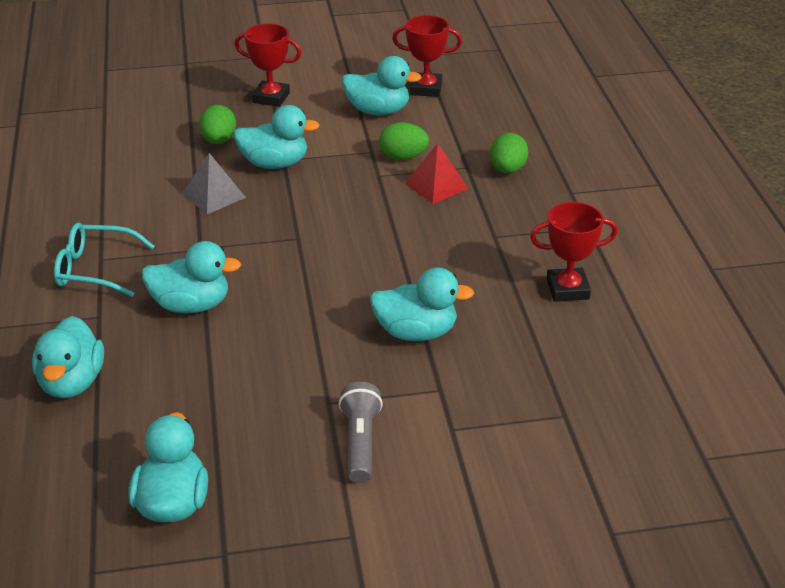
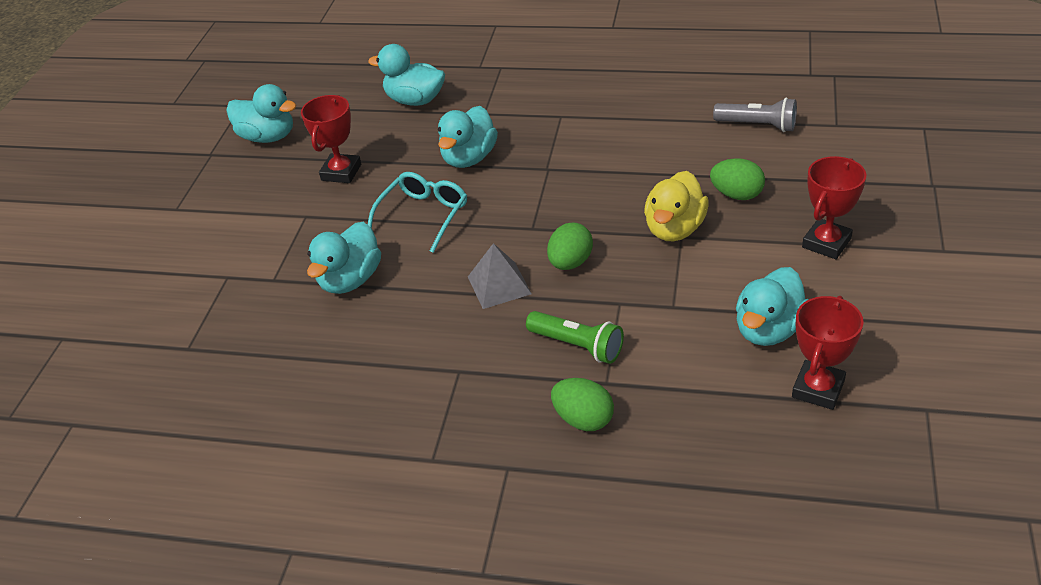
camera: 115 degrees right, 5 degrees up
(95, 269) = (547, 113): turquoise glasses -> turquoise glasses (423, 216)
(213, 195) = (631, 183): grey pyramid -> grey pyramid (499, 285)
(275, 163) = (674, 229): turquoise duck -> yellow duck
(360, 443) = (252, 226): grey flashlight -> grey flashlight (757, 125)
(403, 157) = (650, 330): green egg -> green egg (570, 263)
(436, 186) = (577, 346): red pyramid -> green flashlight
(567, 289) = (339, 404): red trophy -> red trophy (341, 172)

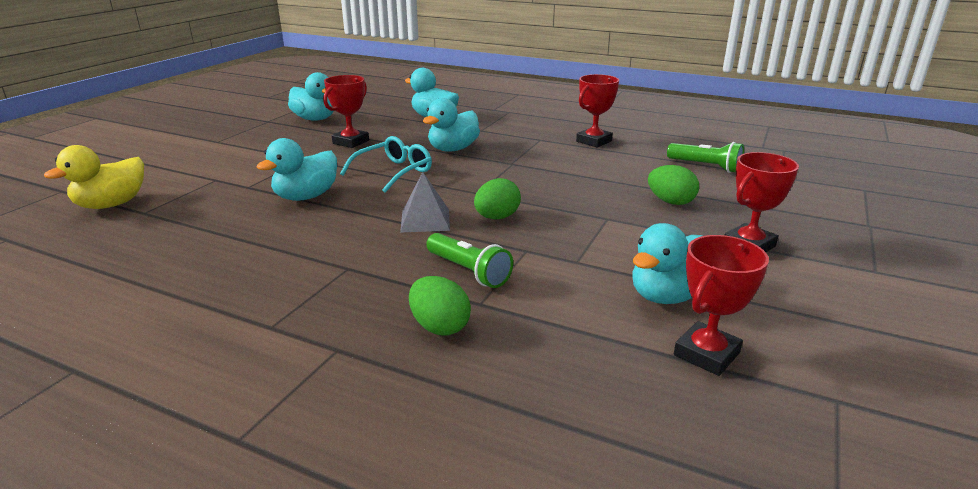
camera: 10 degrees right, 15 degrees down
(623, 106) = (594, 141): none -> red trophy
(674, 229) = (603, 213): yellow duck -> yellow duck (111, 204)
(757, 125) = (705, 166): grey flashlight -> green flashlight

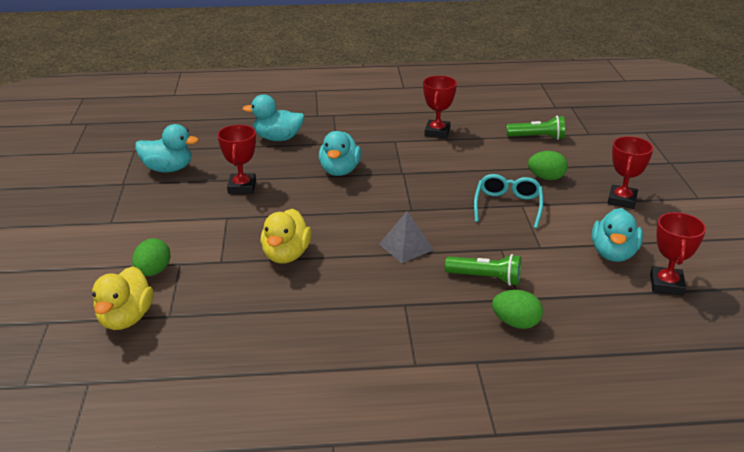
camera: 30 degrees left, 5 degrees up
(306, 197) = (286, 255): turquoise duck -> yellow duck
(394, 172) = (323, 209): turquoise glasses -> turquoise glasses (508, 206)
(497, 217) = (451, 228): green egg -> green egg (153, 272)

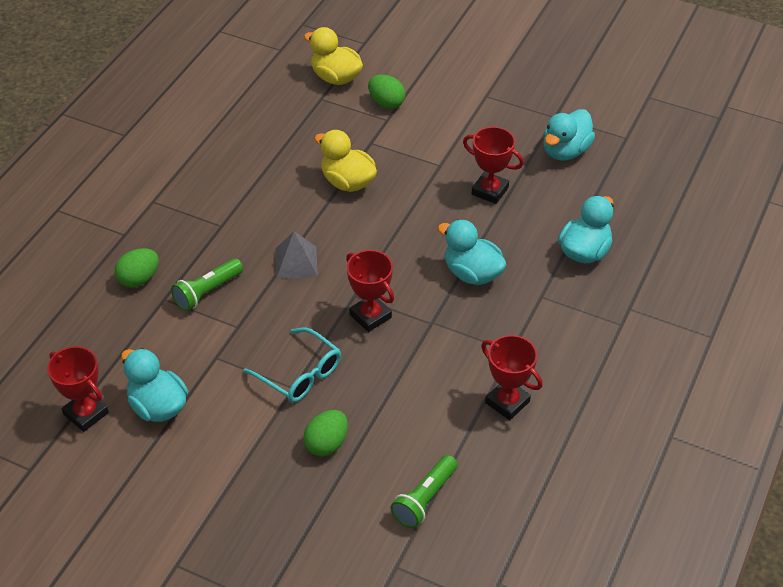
camera: 120 degrees right, 15 degrees up
(622, 200) = (230, 483): red trophy -> red trophy (370, 316)

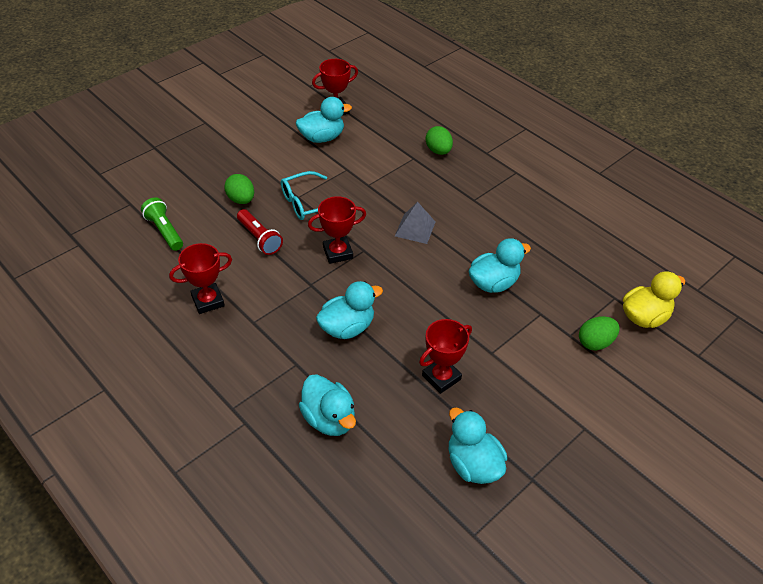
camera: 110 degrees right, 0 degrees up
(207, 292) = (409, 178): green flashlight -> none
(347, 182) = (493, 283): yellow duck -> turquoise duck
(386, 396) = (259, 238): none -> red flashlight

